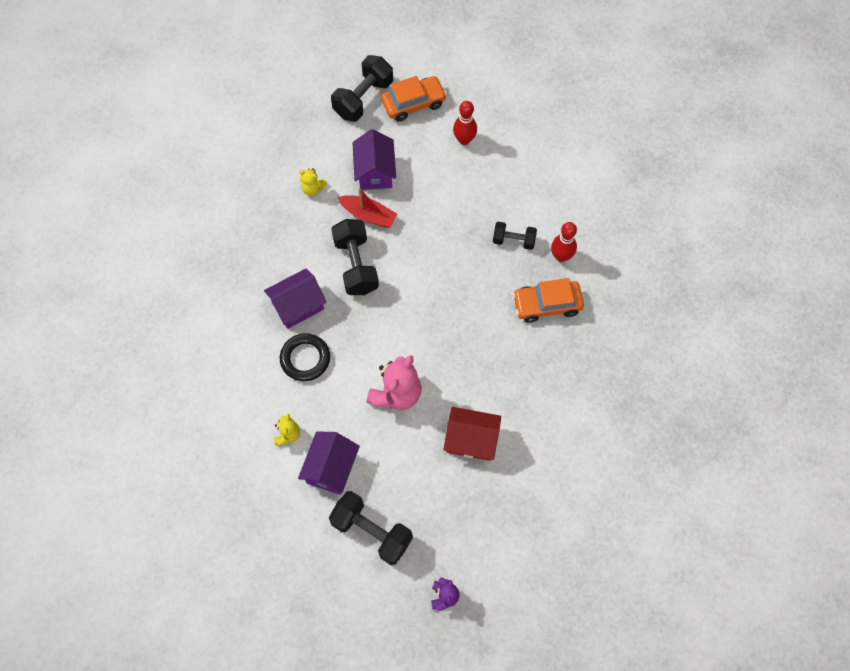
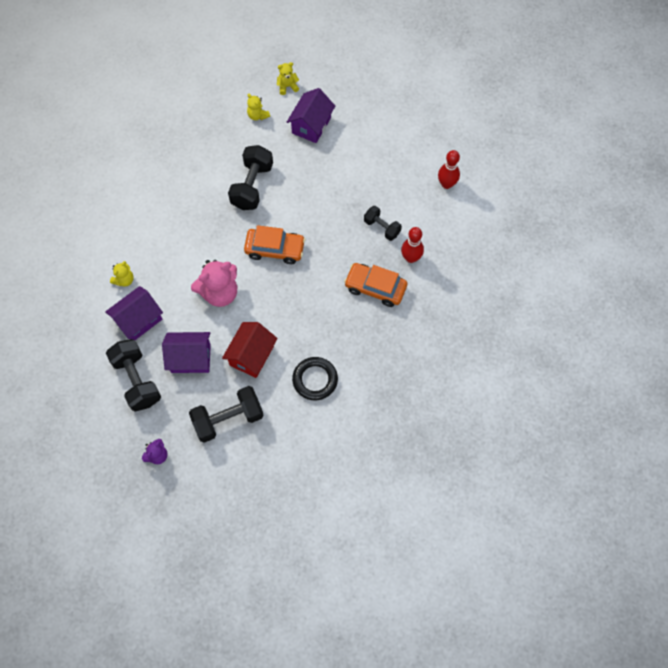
camera: 30 degrees right, 0 degrees up
(298, 306) = (191, 193): purple house -> purple house (191, 358)
(305, 359) = (172, 234): black ring -> black ring (315, 380)
(324, 143) = (287, 86): none -> yellow teddy bear
(363, 98) = (338, 68): black dumbbell -> black dumbbell (228, 419)
(368, 215) = (285, 154): red boat -> none
(413, 103) = (374, 89): orange car -> orange car (275, 249)
(464, 140) = (394, 134): red bowling pin -> red bowling pin (446, 184)
(471, 440) = (251, 355): red house -> red house turned 75 degrees clockwise

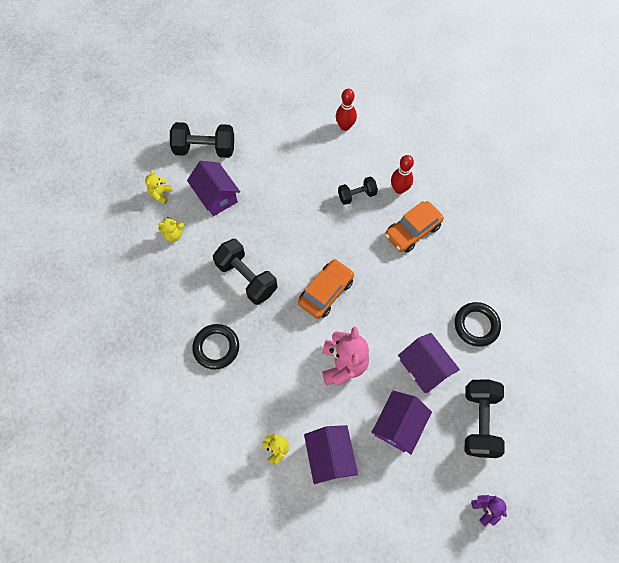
camera: 60 degrees left, 0 degrees up
(137, 380) = (395, 490): black dumbbell -> black dumbbell (205, 149)
(181, 197) = (216, 347): none -> black ring
(251, 355) = (424, 368): red house -> purple house

